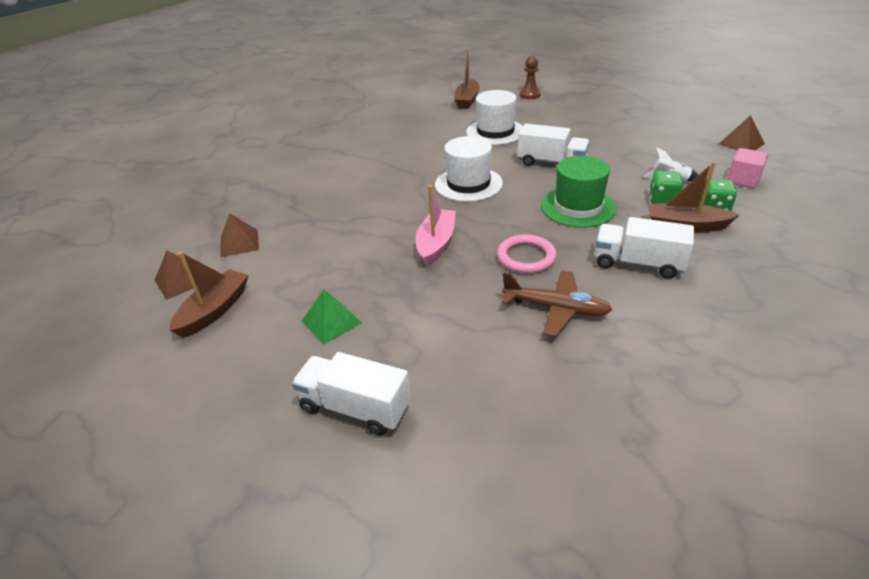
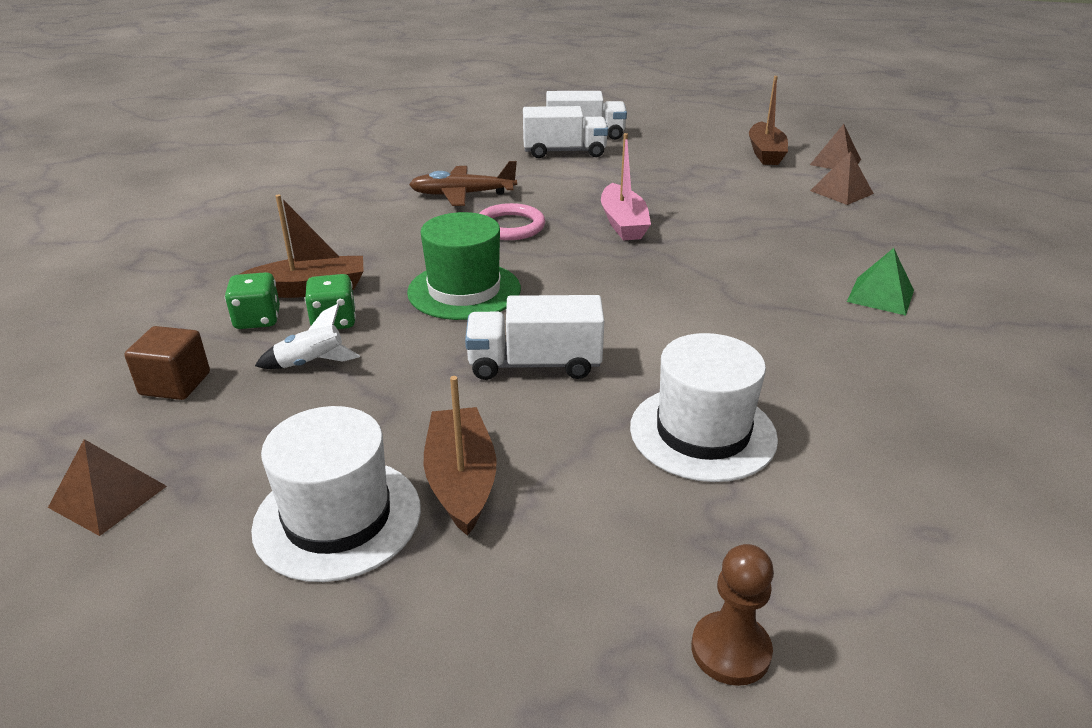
camera: 155 degrees right, 5 degrees down
(331, 322) = (656, 161): green pyramid -> green pyramid (880, 295)
(467, 100) = (901, 566): brown boat -> brown boat (461, 481)
(468, 184) = (650, 299): white hat -> white hat (338, 518)
(638, 263) = (380, 239): white truck -> white truck (564, 152)
(743, 180) = (175, 384): pink cube -> brown cube

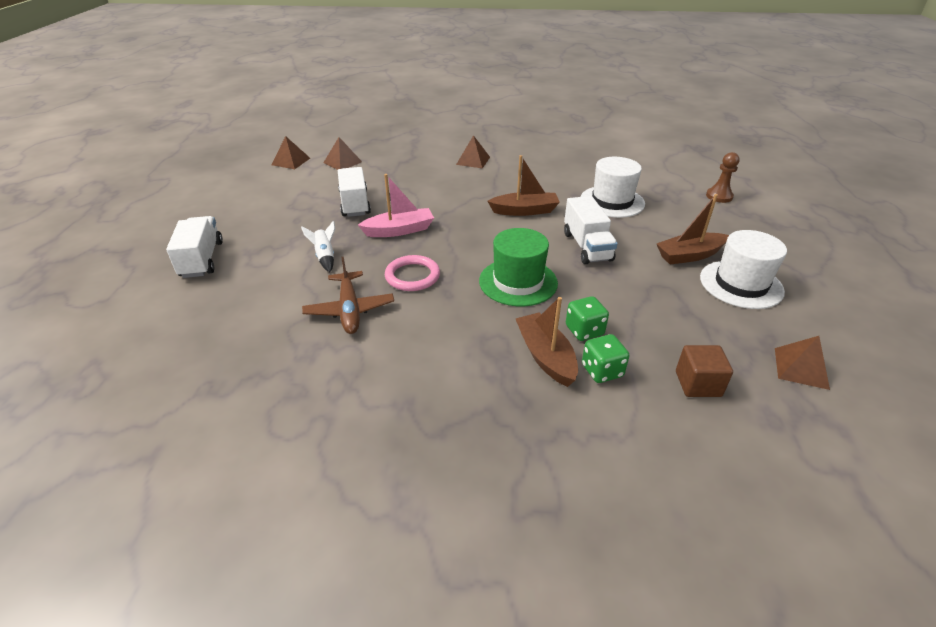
camera: 100 degrees left, 5 degrees up
(311, 363) = (636, 327): white rocket -> white rocket (325, 257)
(564, 152) = (248, 266): white truck -> white truck (355, 204)
(765, 153) = (269, 182): brown boat -> brown boat (524, 211)
(880, 295) = (473, 160): green pyramid -> brown pyramid

